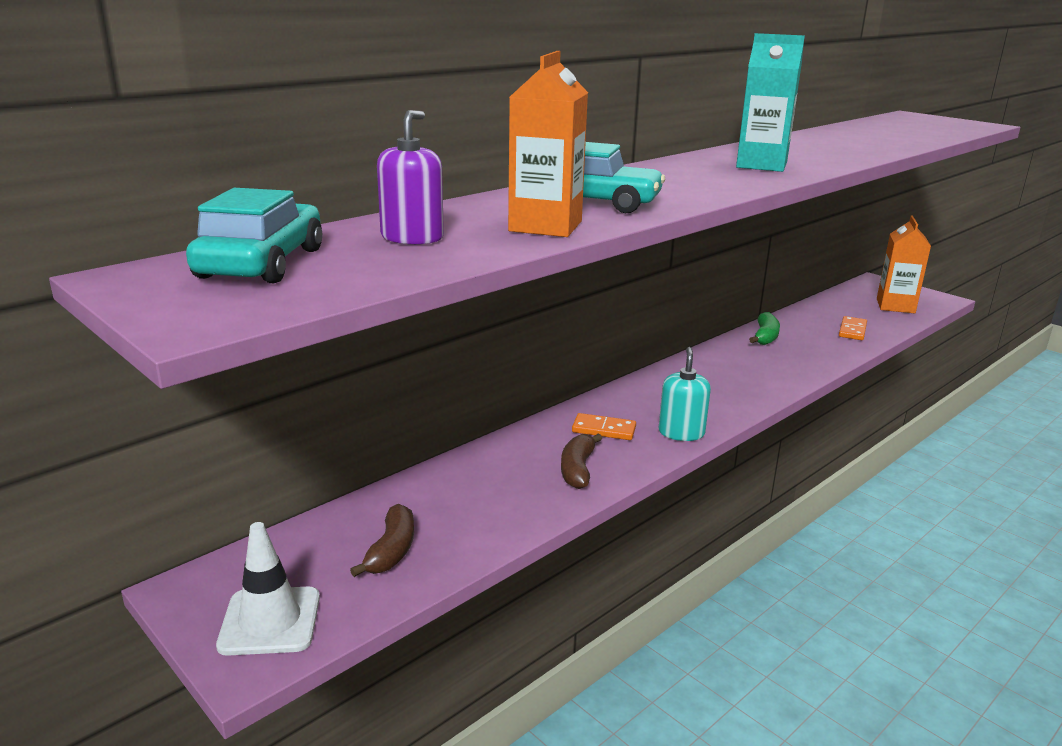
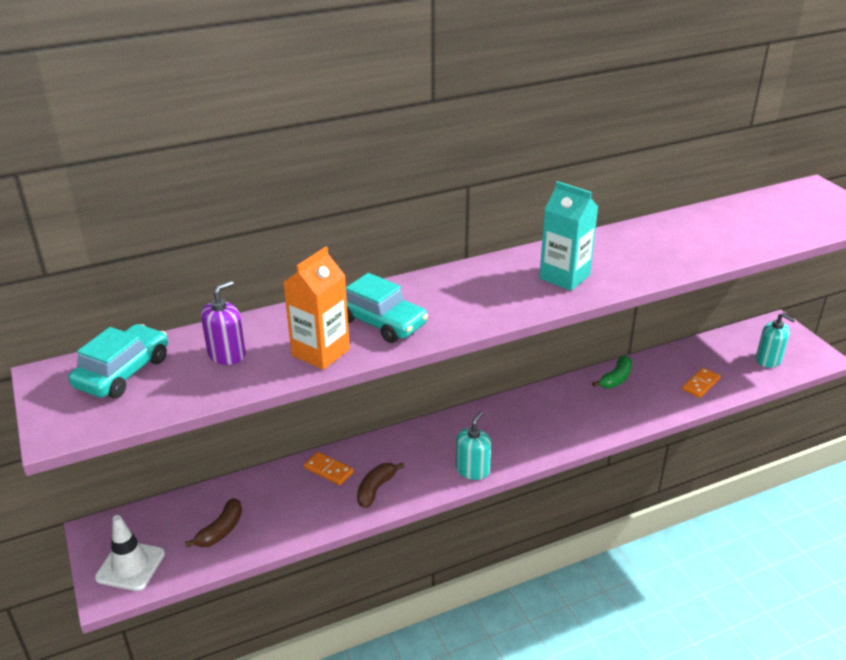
camera: 20 degrees right, 10 degrees up
(604, 429) = (418, 455): orange domino -> orange domino (328, 470)
(895, 306) = (768, 360): orange carton -> turquoise soap dispenser

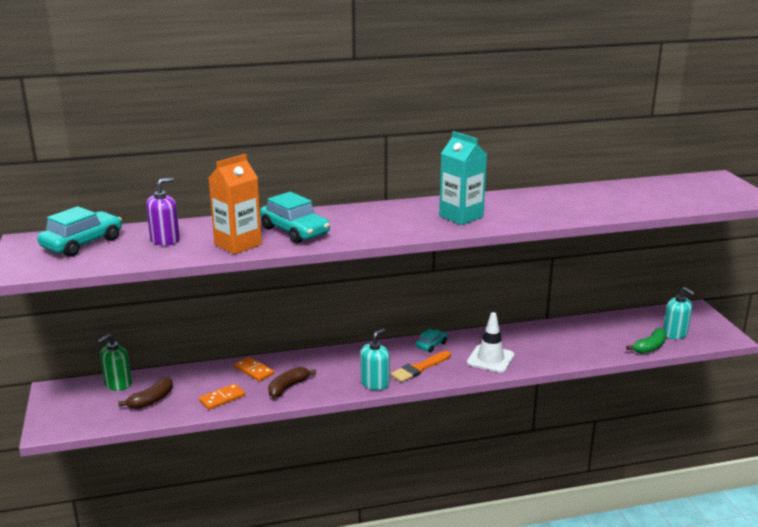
camera: 10 degrees right, 10 degrees down
(130, 566) = (72, 415): white traffic cone -> white traffic cone (490, 359)
(172, 511) = (118, 384): none -> green soap dispenser
(515, 442) = (419, 368): none -> orange brush
(517, 407) = (431, 345): none -> turquoise car
(616, 379) = (527, 334): green banana -> green banana (649, 347)
(701, 384) = (603, 345): orange domino -> orange domino (222, 398)

